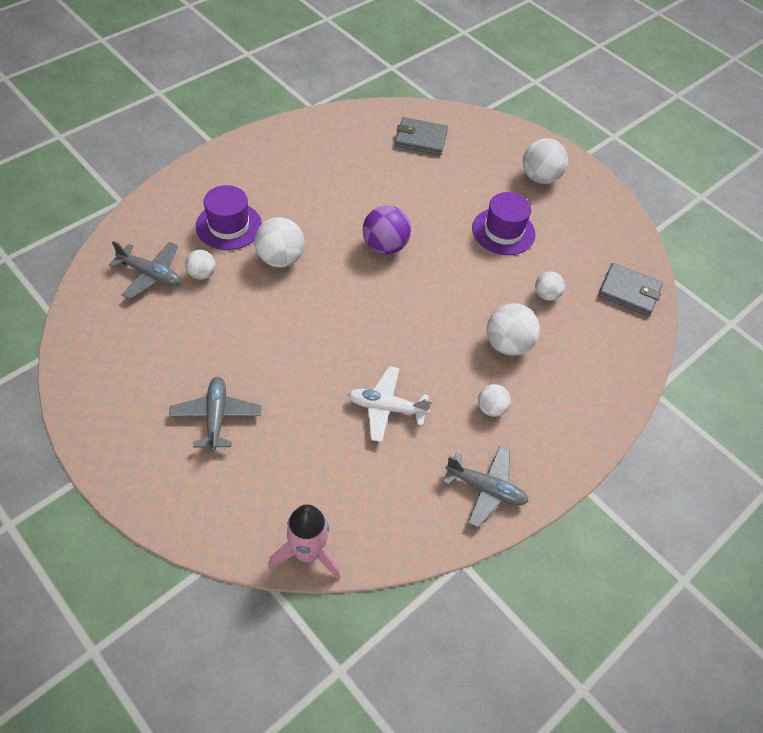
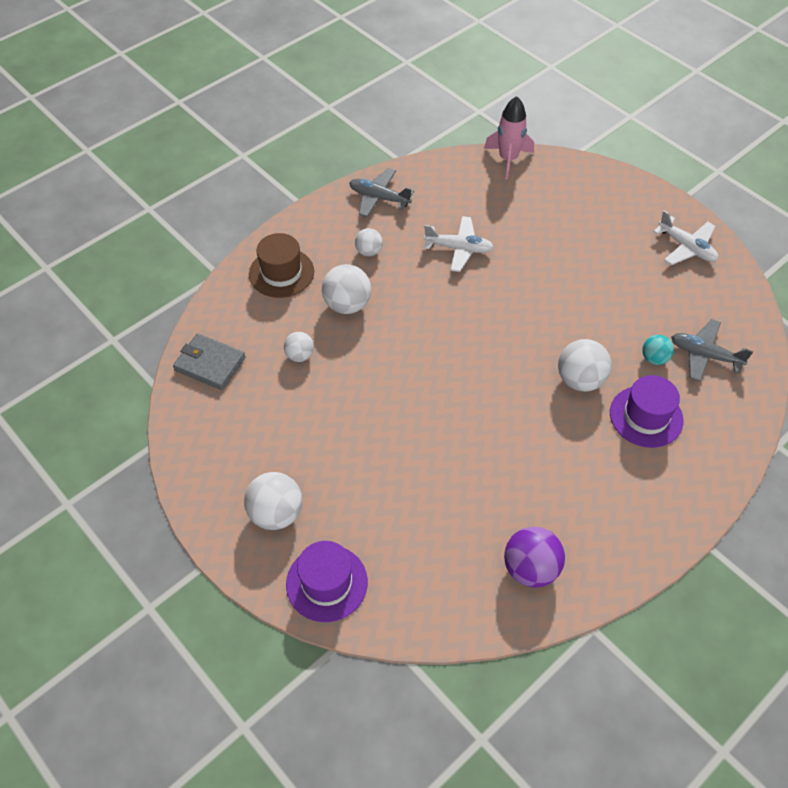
camera: 175 degrees left, 0 degrees up
(113, 397) = (686, 247): none -> white plane
(202, 274) = (654, 358): white ball -> turquoise ball
(216, 417) = (598, 237): grey plane -> none
(385, 246) = (470, 401): purple ball -> purple ball (530, 568)
(421, 139) = (432, 571): grey wallet -> none
(503, 231) = (335, 429): purple hat -> purple hat (326, 583)
(585, 385) = (281, 273): none -> brown hat

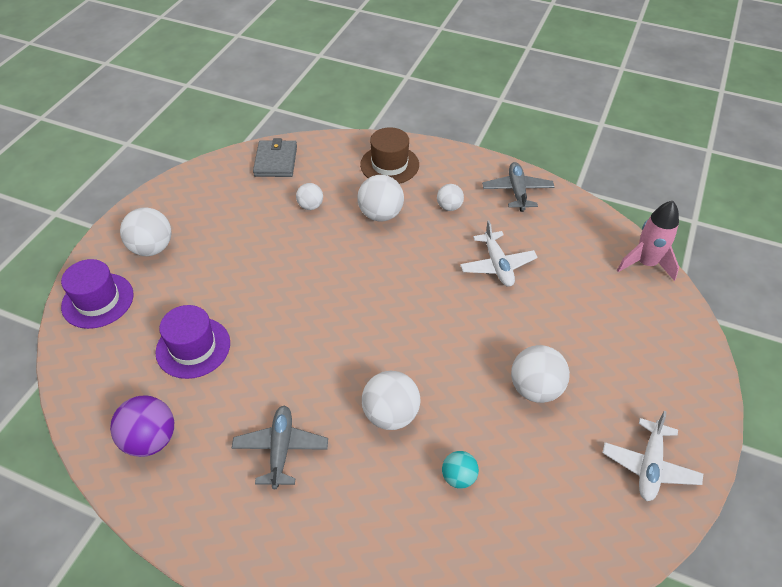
camera: 65 degrees right, 5 degrees down
(595, 279) = (535, 388): none -> white ball
(646, 416) = (374, 491): purple hat -> purple hat (193, 347)
(704, 355) = (494, 530): grey plane -> grey plane (281, 449)

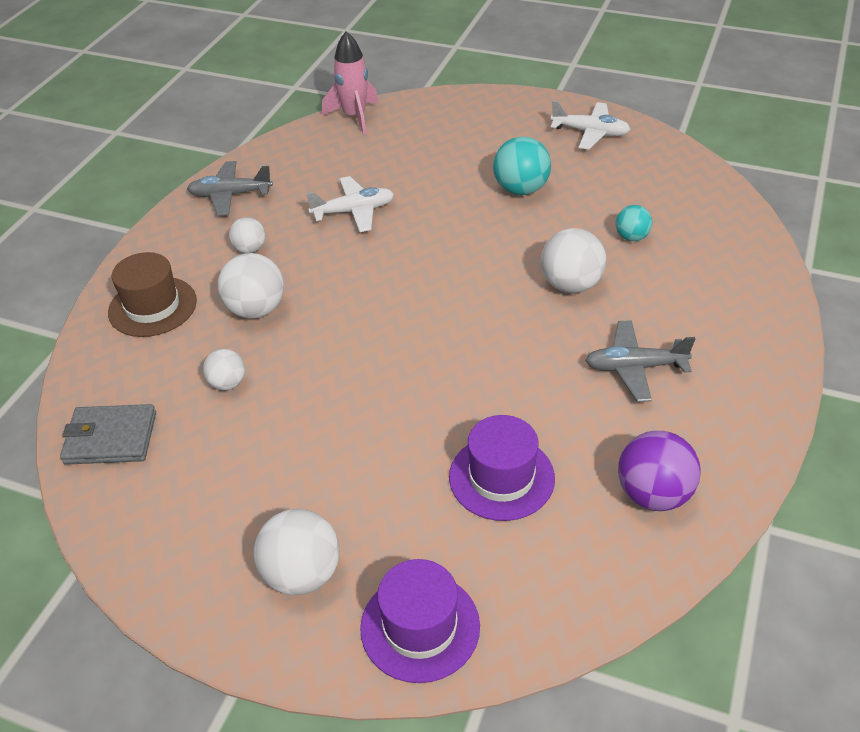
camera: 90 degrees left, 5 degrees down
(535, 388) = (521, 189): white ball -> turquoise ball

